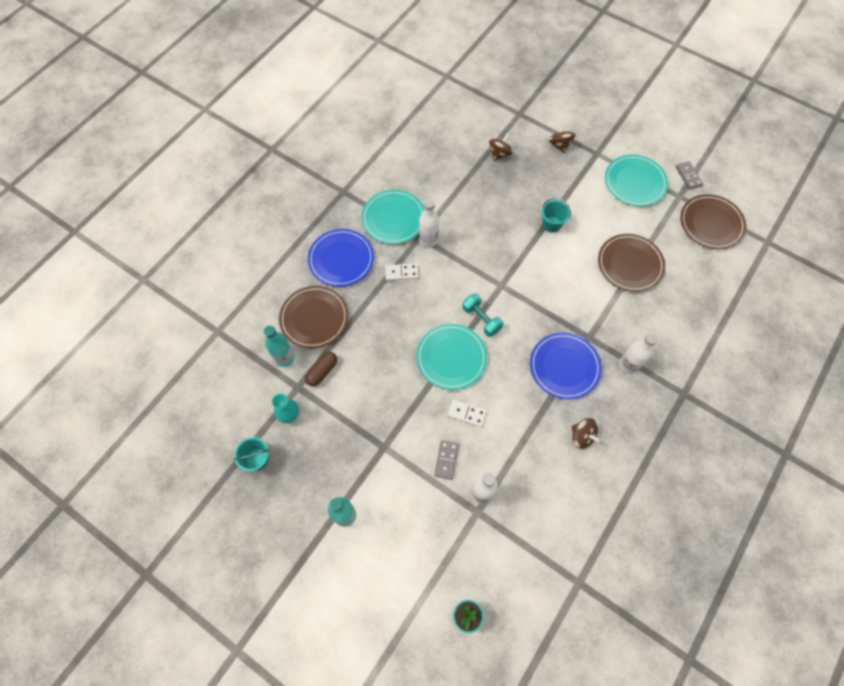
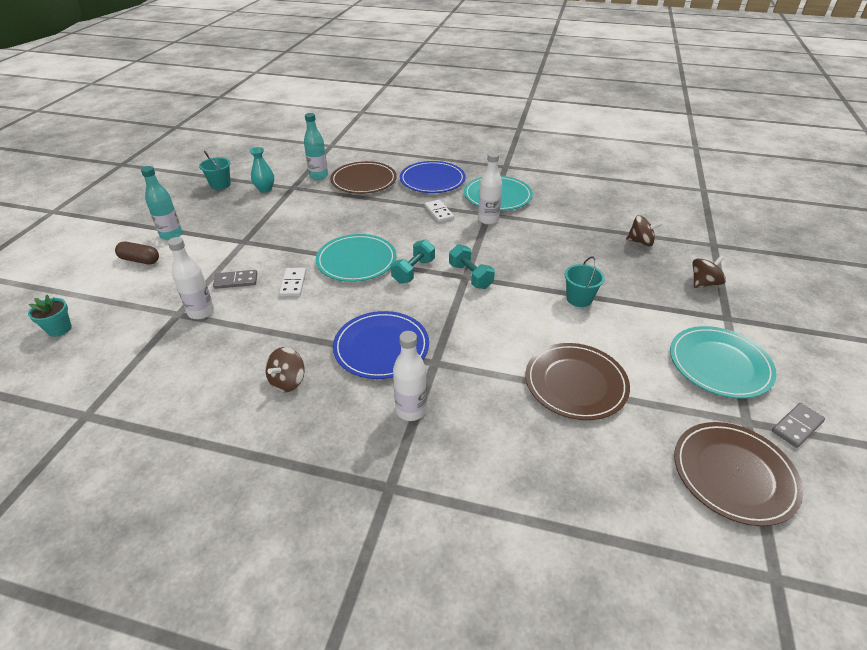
camera: 70 degrees right, 25 degrees down
(322, 371) = (312, 195): brown capsule -> brown capsule (140, 260)
(502, 282) = (470, 276): none -> turquoise dumbbell

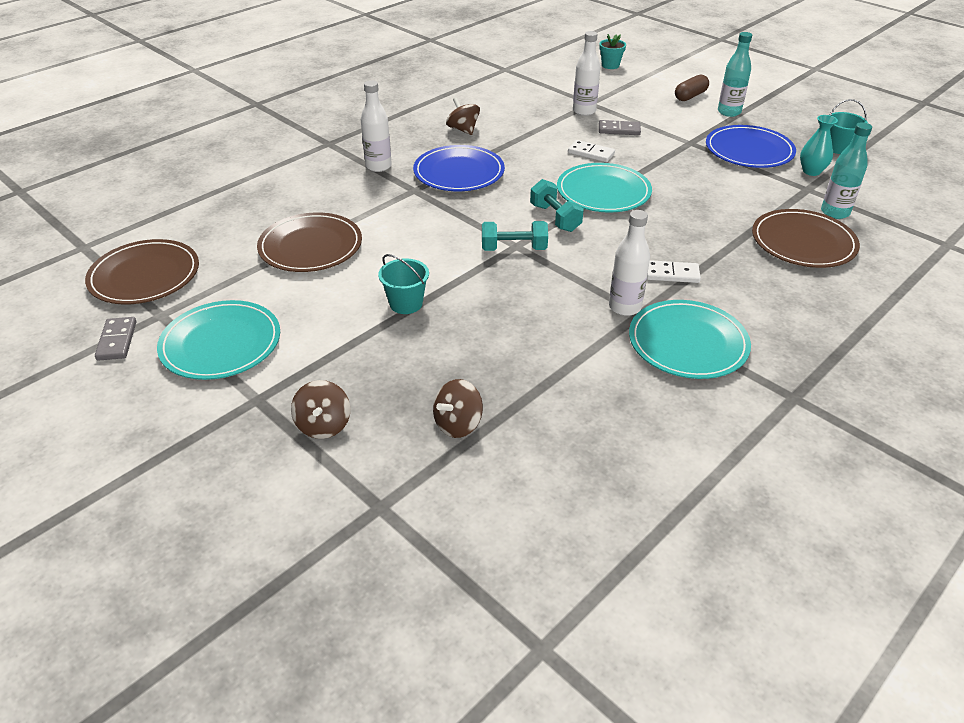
camera: 120 degrees right, 0 degrees up
(236, 281) = (619, 130): grey domino -> grey domino turned 75 degrees clockwise
(432, 180) = (776, 300): blue plate -> blue plate (749, 150)

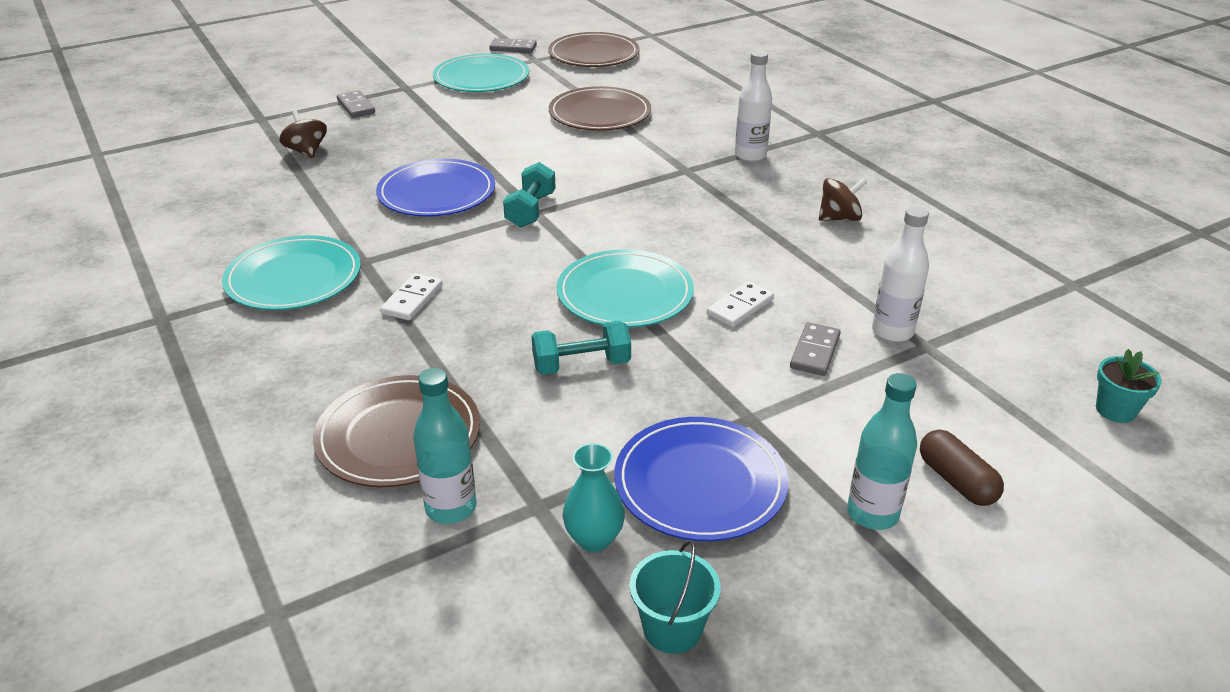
camera: 105 degrees right, 5 degrees down
(323, 425) = (356, 106): brown spinning top -> grey domino
(406, 303) = (477, 147): turquoise bucket -> none
(459, 172) = (718, 201): blue plate -> blue plate (436, 193)
(555, 218) = (579, 246): turquoise dumbbell -> turquoise dumbbell (581, 365)
(625, 307) = (380, 254): white bottle -> none

